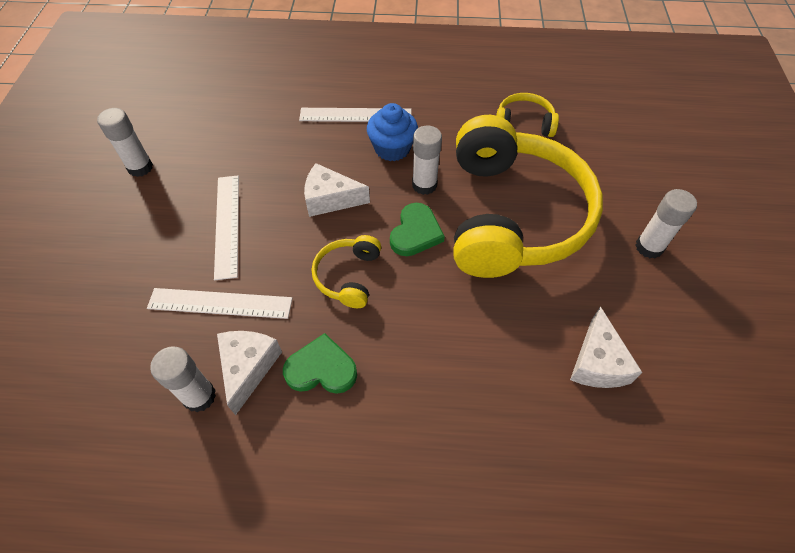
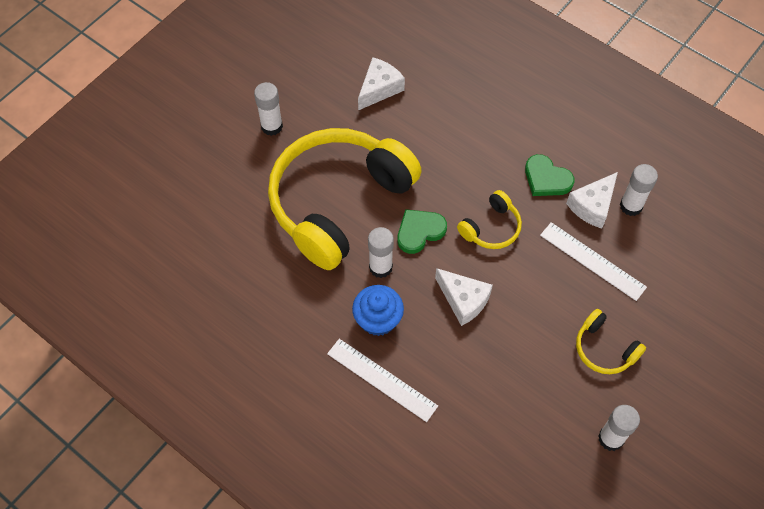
camera: 145 degrees left, 5 degrees up
(227, 225) = (558, 326): white ruler -> none
(524, 123) = (246, 275): yellow headphones -> yellow headphones (604, 349)

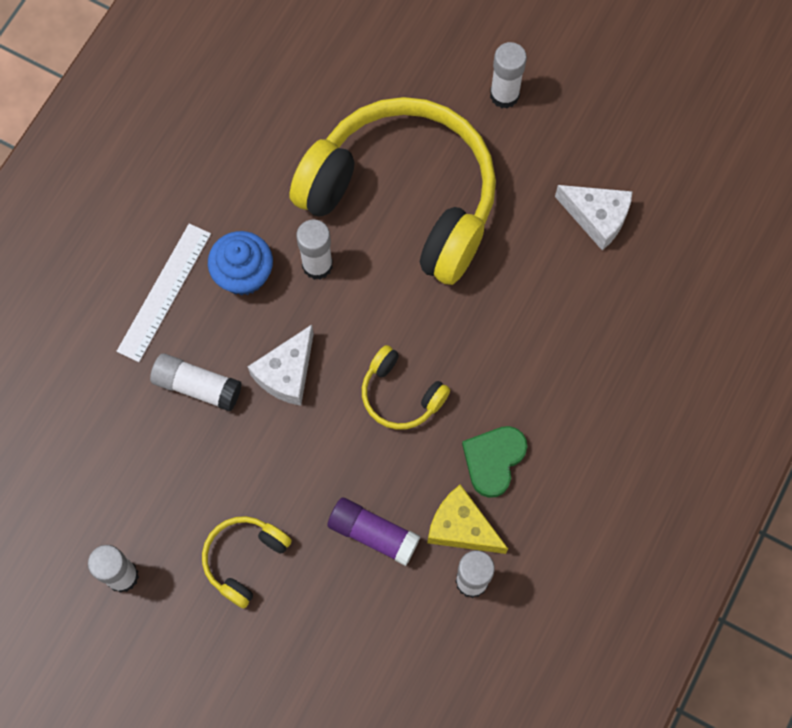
camera: 80 degrees right, 10 degrees up
(419, 231) = (378, 304): green heart -> none
(464, 365) = (197, 386): none -> white glue stick
(592, 206) = (461, 527): white cheese -> yellow cheese
(592, 261) = (373, 534): white ruler -> purple glue stick

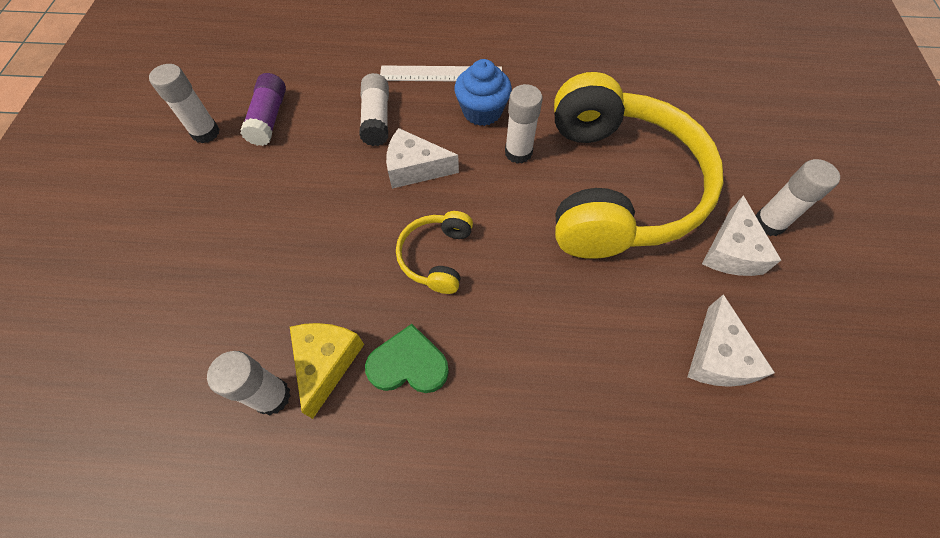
camera: 65 degrees right, 10 degrees down
(244, 559) = (241, 202): yellow headphones -> none
(373, 534) = (294, 288): purple glue stick -> purple glue stick (269, 118)
(515, 144) = (731, 251): none -> white cheese

